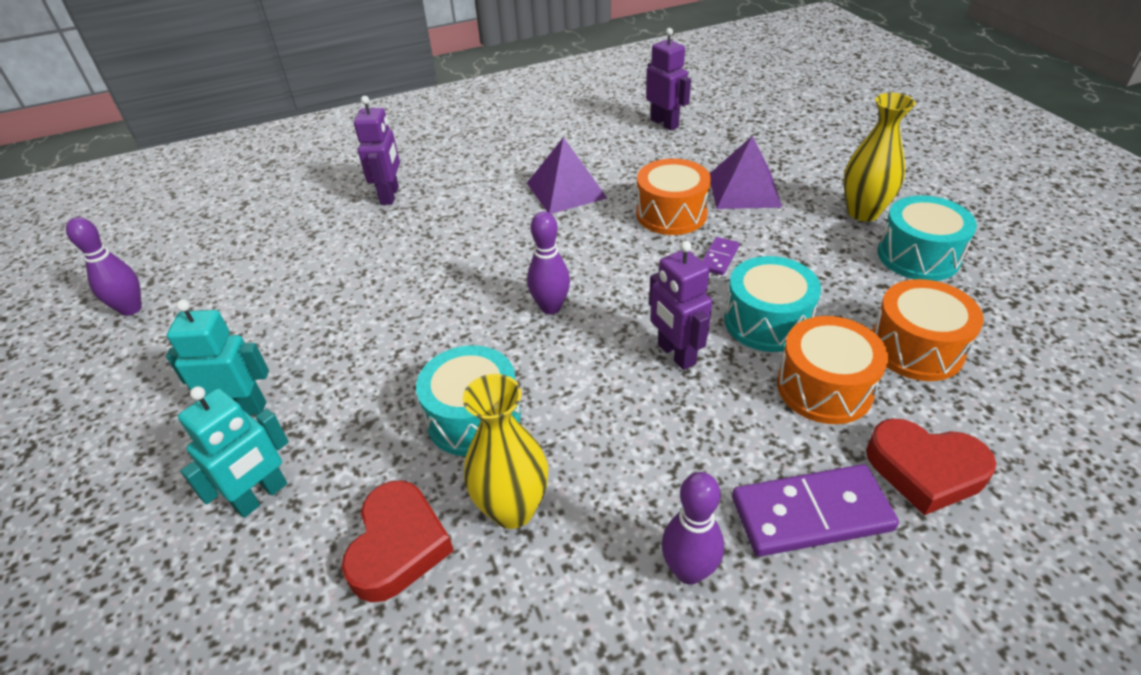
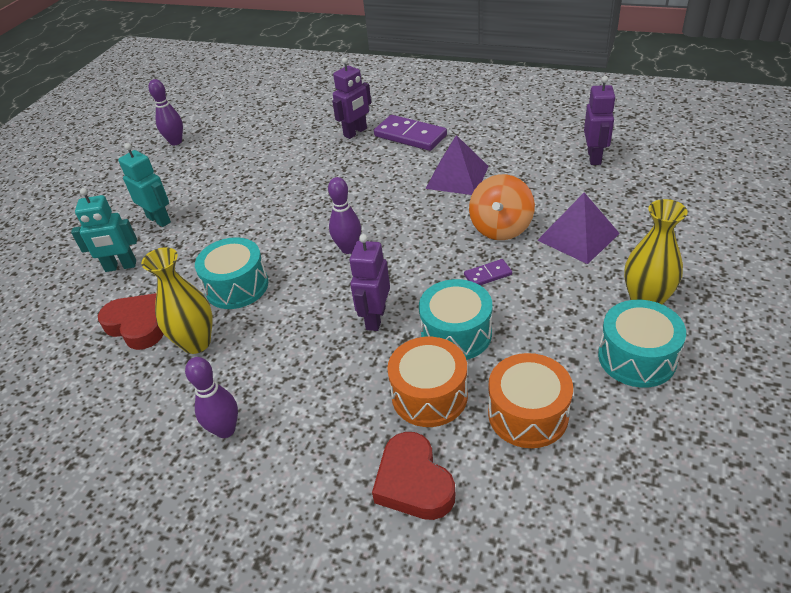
camera: 45 degrees right, 0 degrees up
(398, 546) = (138, 325): red heart -> red heart turned 105 degrees counterclockwise
(671, 214) = (501, 228): orange drum -> orange spinning top
(811, 514) = (317, 452): purple domino -> purple domino (410, 136)

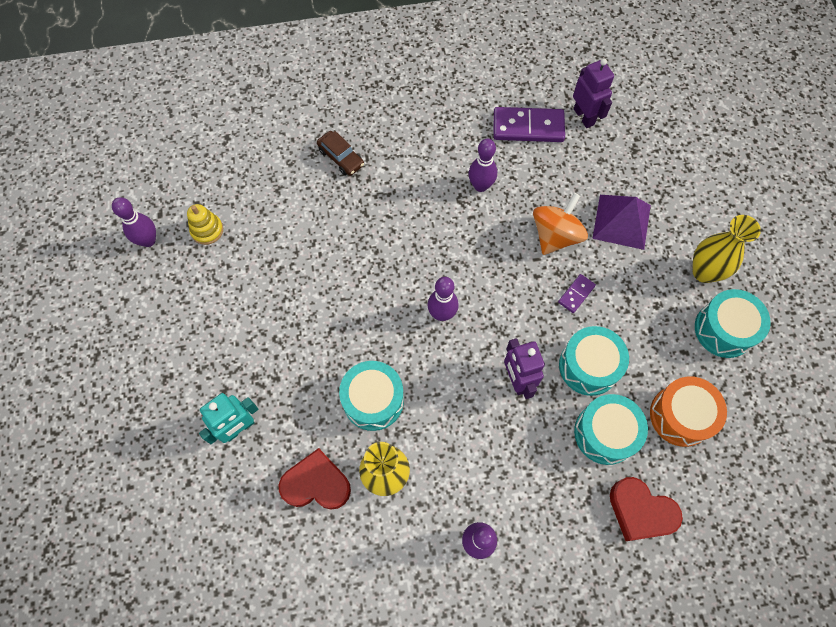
camera: 35 degrees left, 25 degrees up
(159, 219) = (227, 355): turquoise robot -> none
(219, 147) = (207, 230): none -> yellow stacking toy
(355, 132) = (341, 157): purple robot -> brown car
(410, 136) = (400, 144): purple domino -> purple domino (528, 127)
(429, 395) = (605, 433): orange drum -> turquoise drum
(457, 177) = (480, 186): purple pyramid -> purple bowling pin
(501, 228) = (555, 235): orange spinning top -> orange spinning top turned 135 degrees counterclockwise

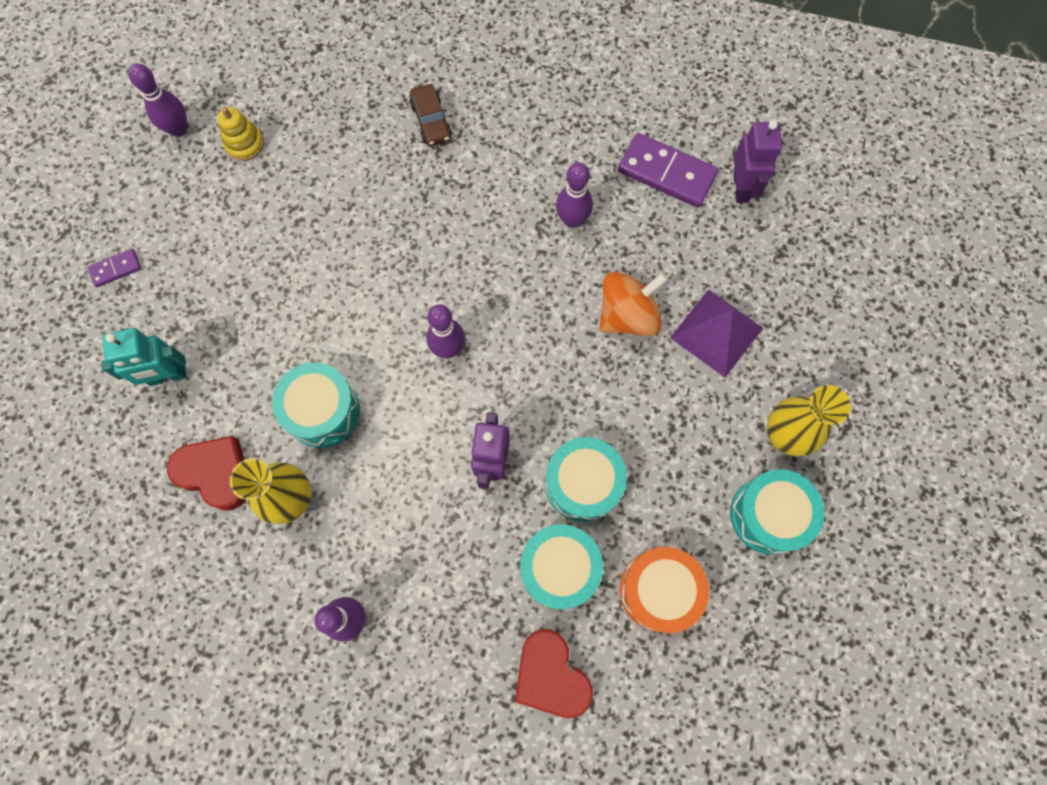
camera: 25 degrees right, 5 degrees up
(576, 294) = (614, 394): purple domino -> purple domino (116, 269)

